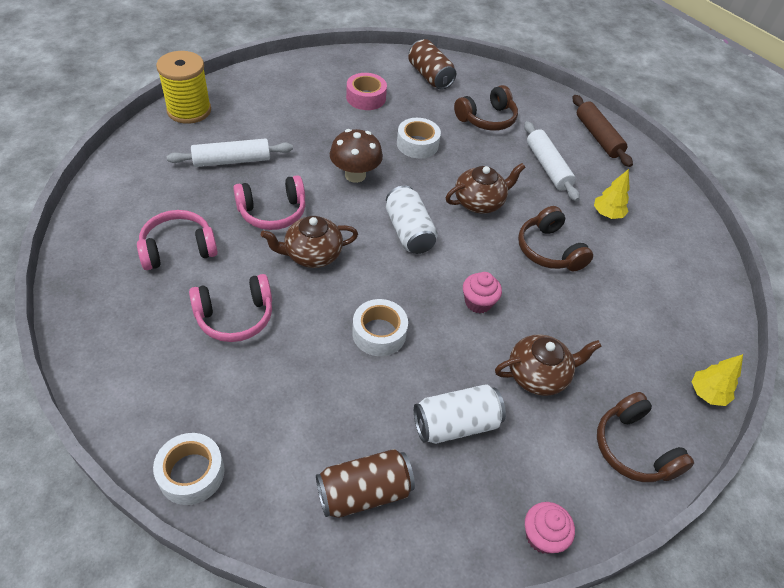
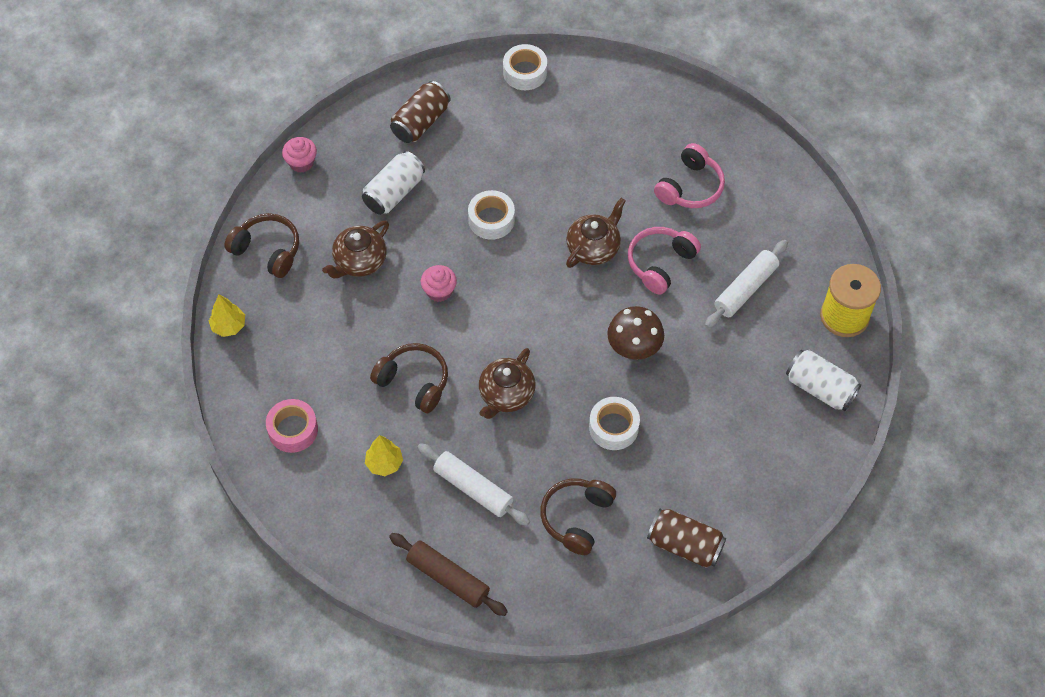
camera: 150 degrees right, 10 degrees up
(235, 316) = (597, 167): pink headphones -> none
(366, 98) = (715, 456): pink tape -> pink tape (293, 430)
(409, 232) = (540, 320): white can -> white can (820, 388)

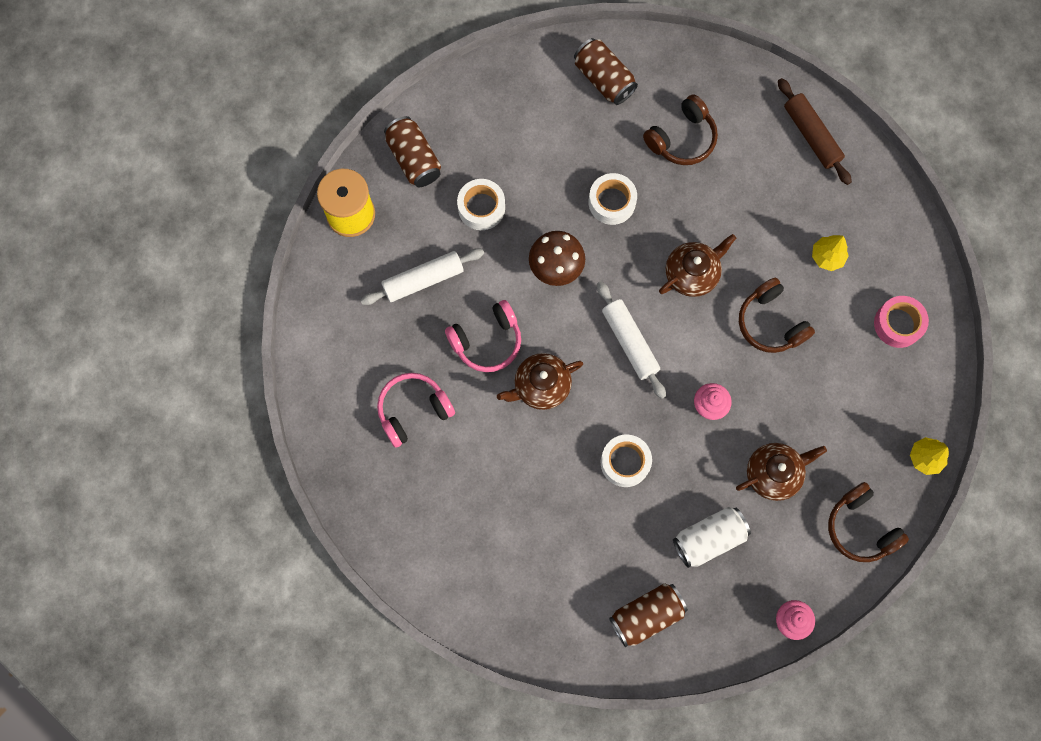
camera: 155 degrees left, 15 degrees up
(473, 489) = (758, 201): white rolling pin -> white rolling pin (630, 342)
(525, 72) = (508, 629): white tape -> white tape (481, 208)
(820, 388) = (414, 159): white can -> brown can

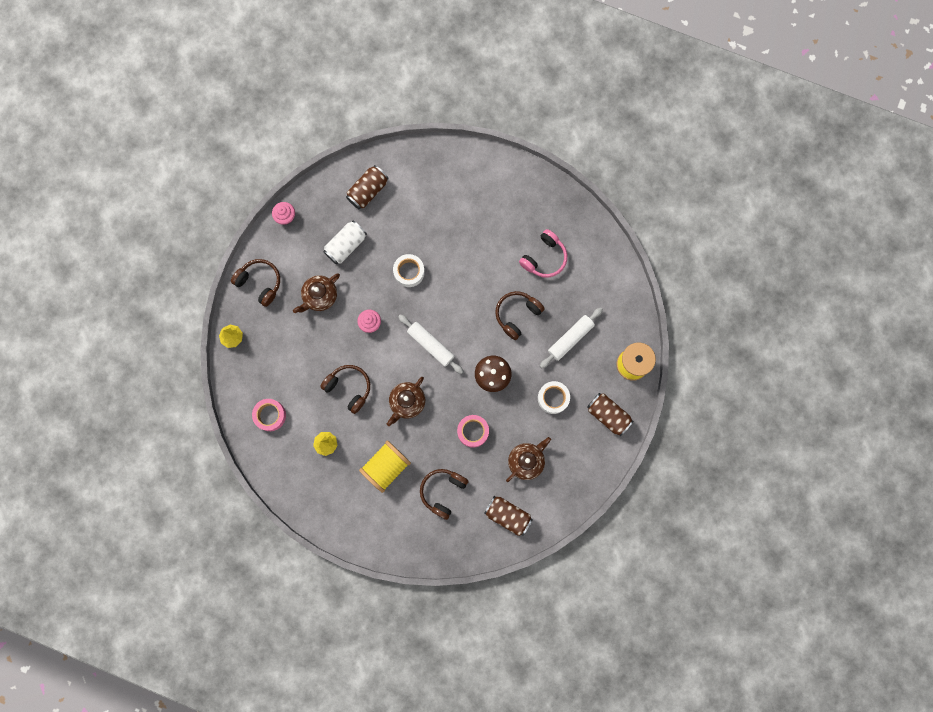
camera: 160 degrees right, 5 degrees up
(487, 341) = (517, 315): pink headphones -> brown headphones
(541, 386) = (474, 299): brown teapot -> brown teapot (526, 461)
(612, 202) = (473, 431): white tape -> pink tape
(751, 197) = (386, 467): none -> yellow spool
(811, 135) = (360, 524): brown rolling pin -> none

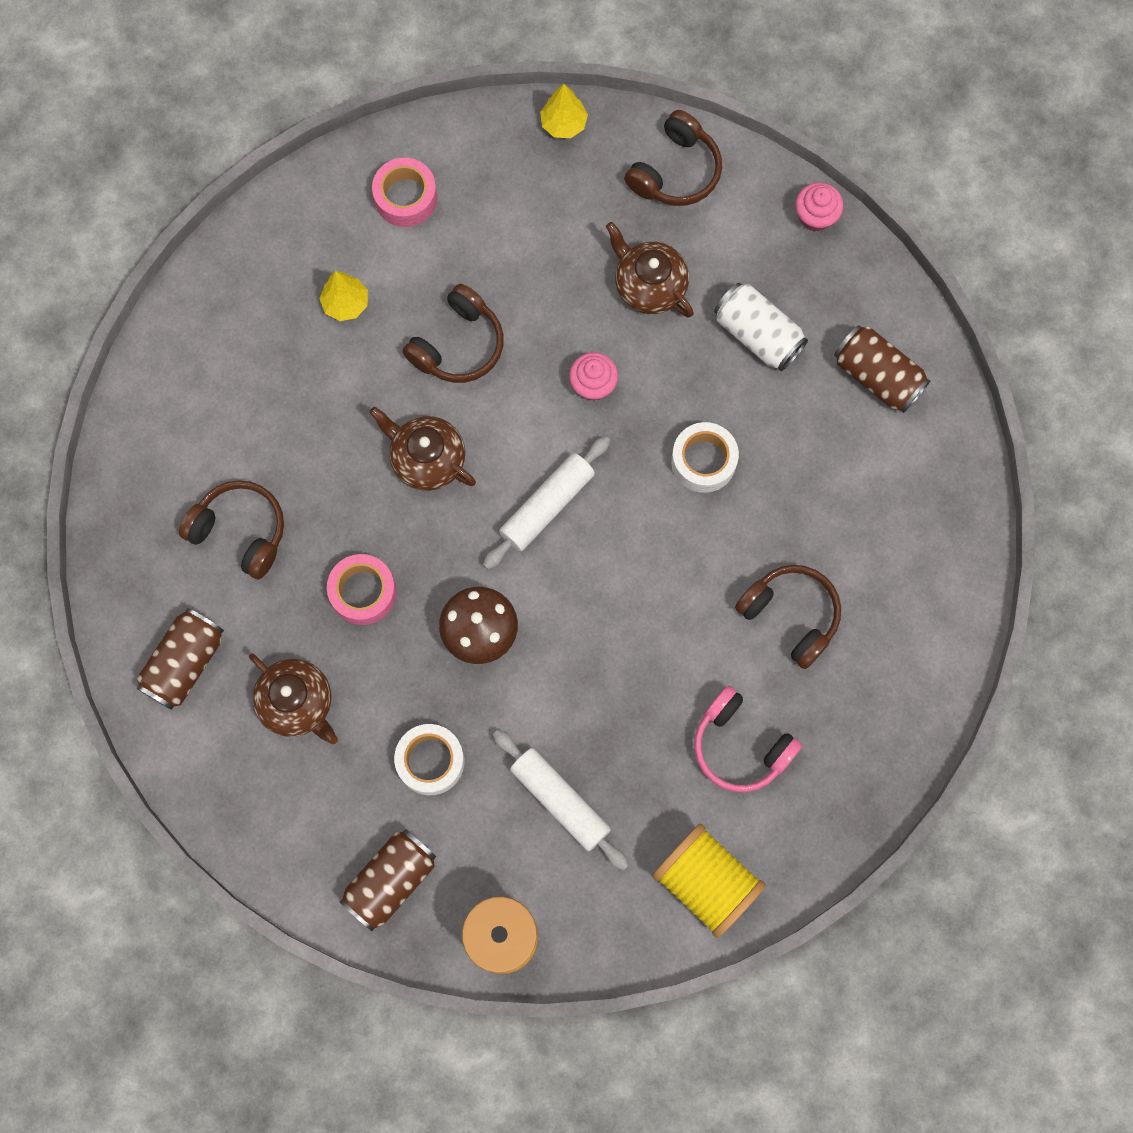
camera: 90 degrees right, 5 degrees down
(386, 467) = (295, 419): yellow spool -> yellow spool (706, 882)
(517, 315) = (612, 686): brown headphones -> brown headphones (791, 616)

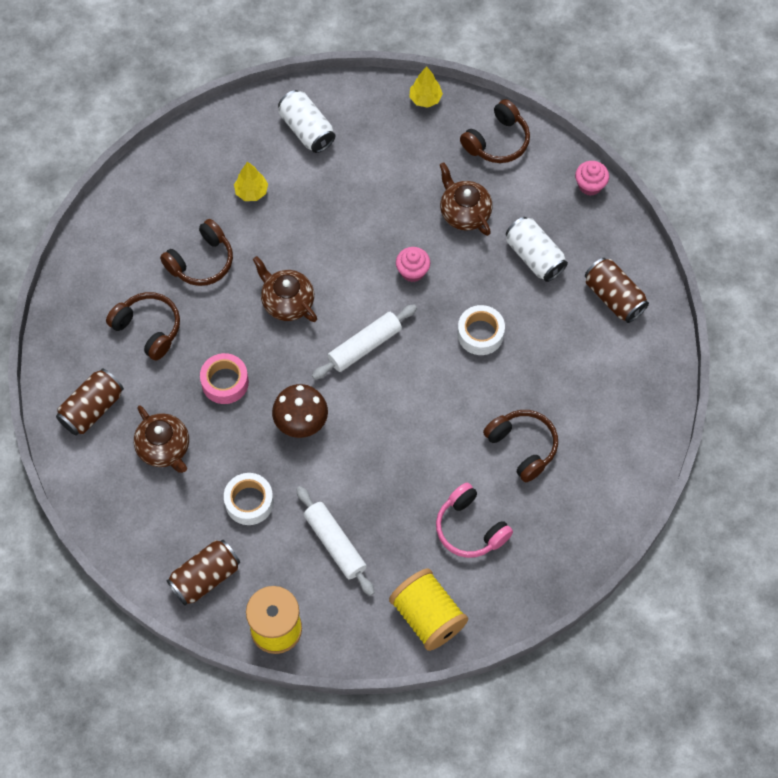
camera: 10 degrees right, 10 degrees down
(405, 197) = (306, 130): pink tape -> white can
(458, 345) = (324, 231): brown headphones -> brown headphones (201, 261)

